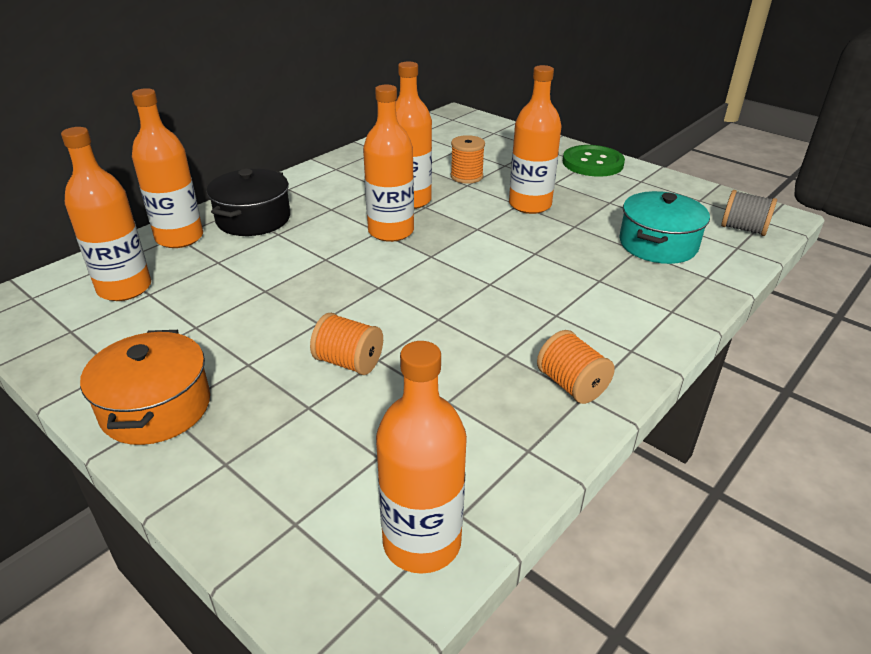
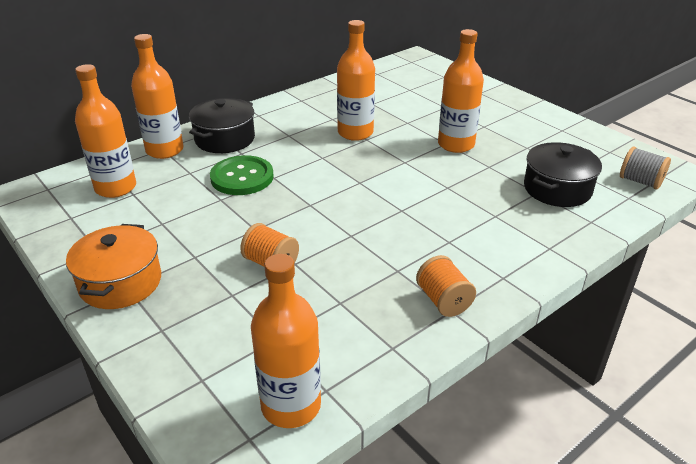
camera: 10 degrees right, 0 degrees up
(391, 231) = (332, 158): orange bottle -> none
(466, 176) = (409, 115): orange spool -> none
(592, 163) = (523, 110): green button -> green button (242, 177)
(658, 244) = (557, 189): turquoise pot -> black pot

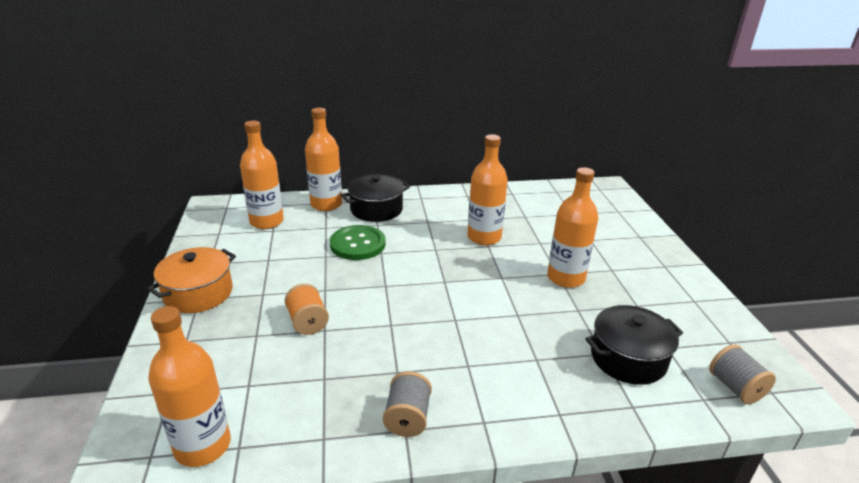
camera: 30 degrees right, 5 degrees down
(443, 301) = (407, 418): orange spool -> grey spool

